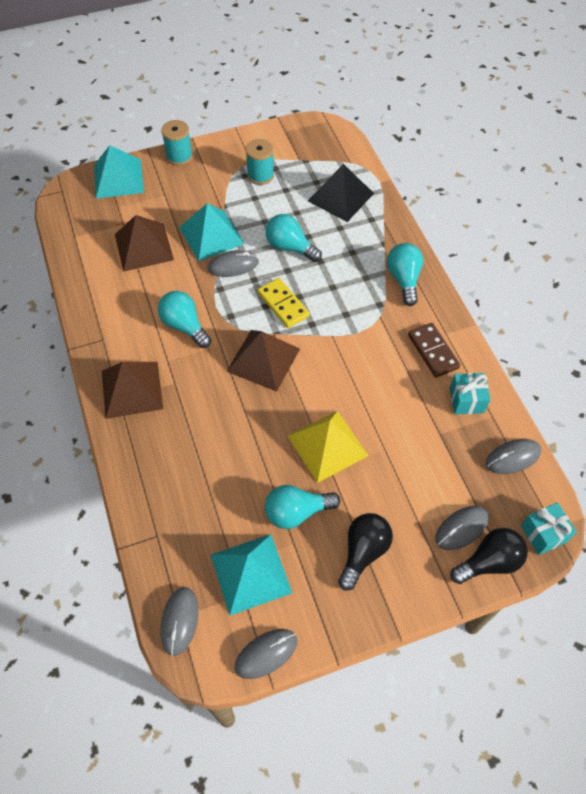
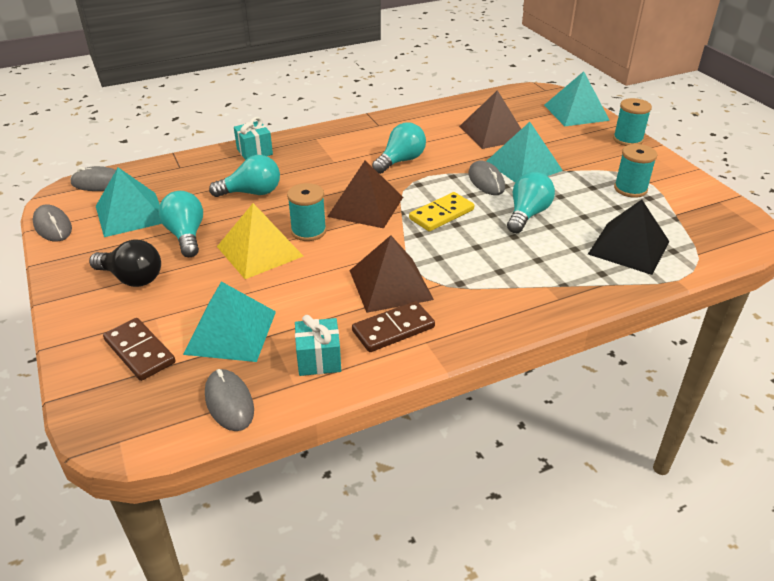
camera: 85 degrees right, 20 degrees down
(132, 389) = (326, 143): brown pyramid -> brown pyramid (390, 284)
(299, 406) = (308, 231): none -> turquoise spool
(404, 279) = (507, 303): turquoise light bulb -> turquoise light bulb (252, 193)
(437, 462) = (230, 332): none -> turquoise pyramid
(461, 528) = (140, 351): grey mouse -> brown domino
(489, 562) = (91, 374): black light bulb -> none
(543, 534) = (113, 428): turquoise gift -> turquoise gift (254, 151)

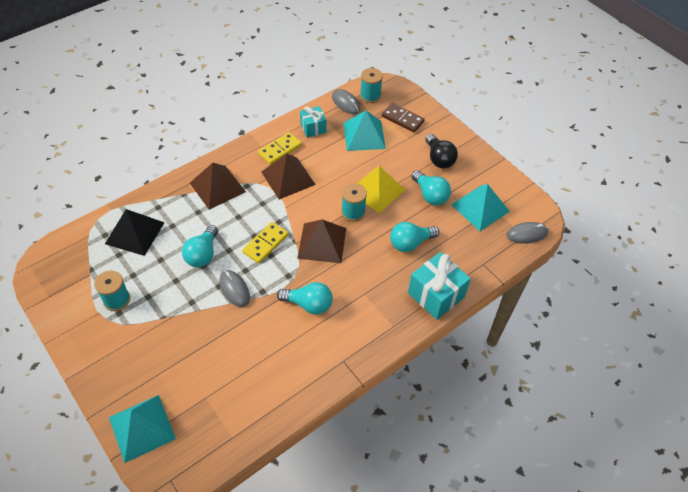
camera: 165 degrees right, 15 degrees up
(53, 226) = (520, 189): grey mouse -> none
(132, 278) = (439, 159): black light bulb -> black light bulb turned 120 degrees counterclockwise
(254, 151) = (436, 295): turquoise gift -> turquoise gift, size x1.66
(393, 329) = (280, 150): brown domino -> yellow domino
(401, 161) = (309, 304): turquoise light bulb -> turquoise light bulb turned 105 degrees counterclockwise
(493, 133) = (230, 367): brown pyramid -> brown pyramid (217, 187)
(523, 166) = (203, 316): turquoise pyramid -> none
(627, 139) = (99, 380): turquoise spool -> turquoise spool (370, 96)

